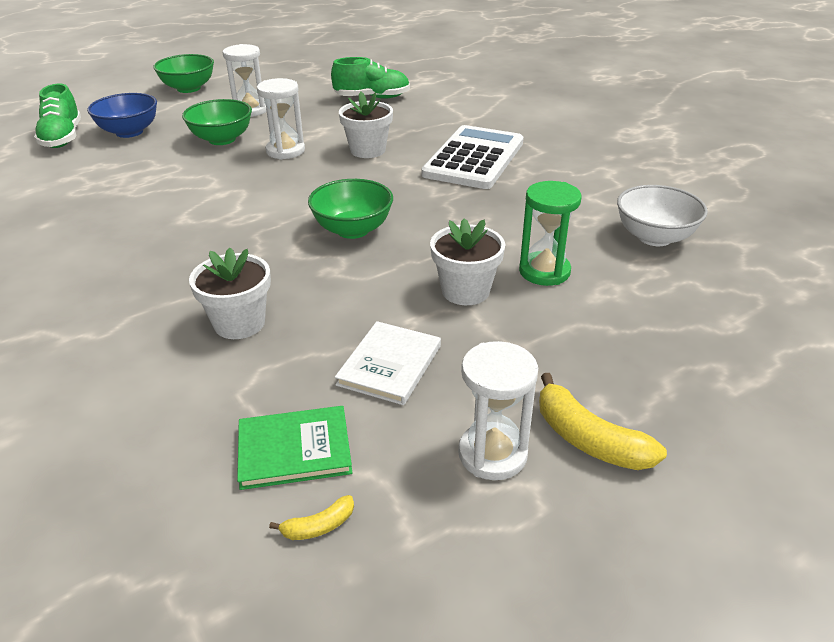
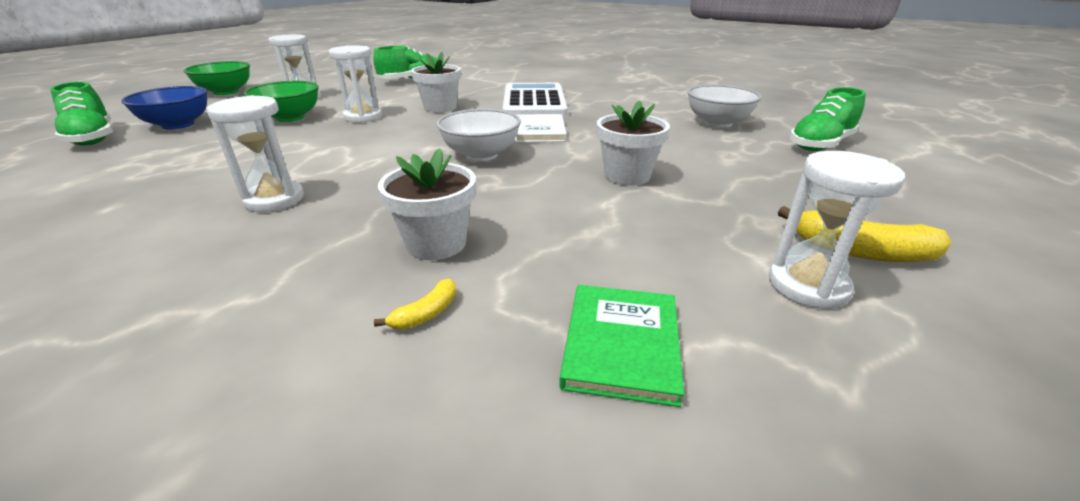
camera: 25 degrees left, 5 degrees down
(155, 244) = (274, 199): none -> white hourglass
(294, 450) = (621, 344): green book -> green book turned 45 degrees counterclockwise
(319, 526) = (742, 418): yellow banana -> yellow banana (426, 313)
(353, 230) = (481, 155): green bowl -> white bowl
(389, 365) = (628, 241): white book -> white book (539, 131)
(544, 271) = (671, 153): green hourglass -> none
(741, 300) = (820, 145): none -> green shoe

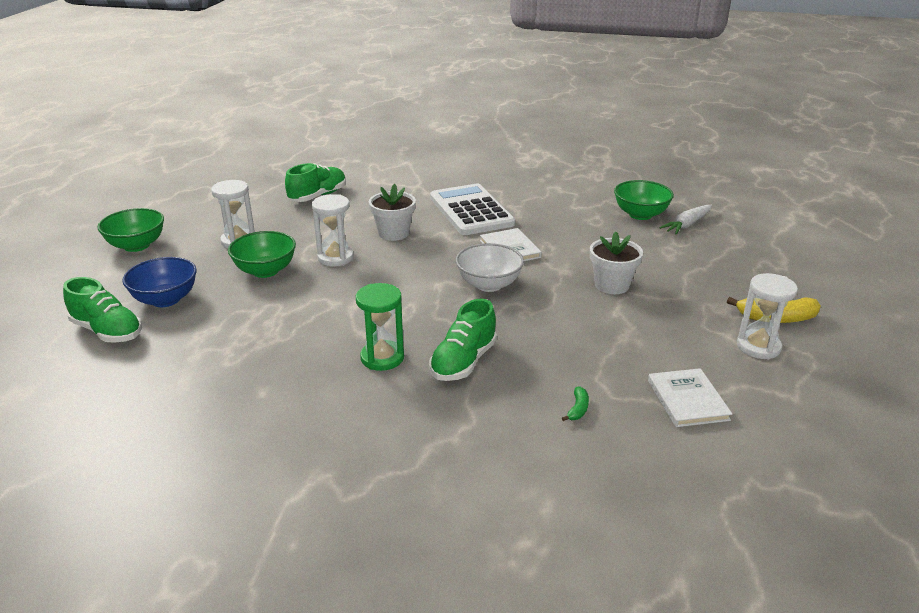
camera: 20 degrees left, 0 degrees up
(274, 199) = (382, 358): white hourglass -> green hourglass
(426, 313) = (578, 409): yellow banana -> green banana
(436, 243) = (537, 366): white flower pot -> none
(621, 344) = (687, 400): green book -> white book
(717, 123) = (640, 214): white bowl -> green bowl
(771, 136) = (687, 225): none -> white carrot
(820, 145) = (723, 228): green shoe -> green shoe (463, 362)

